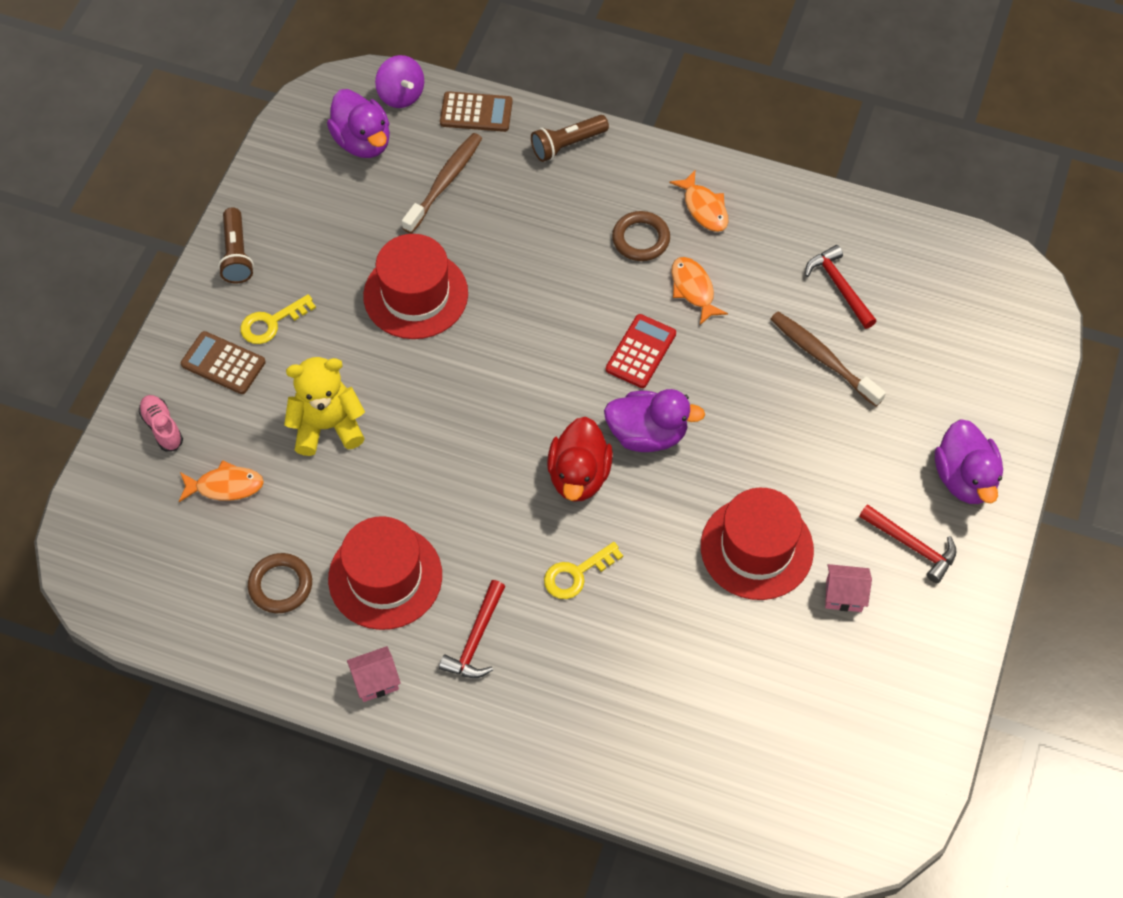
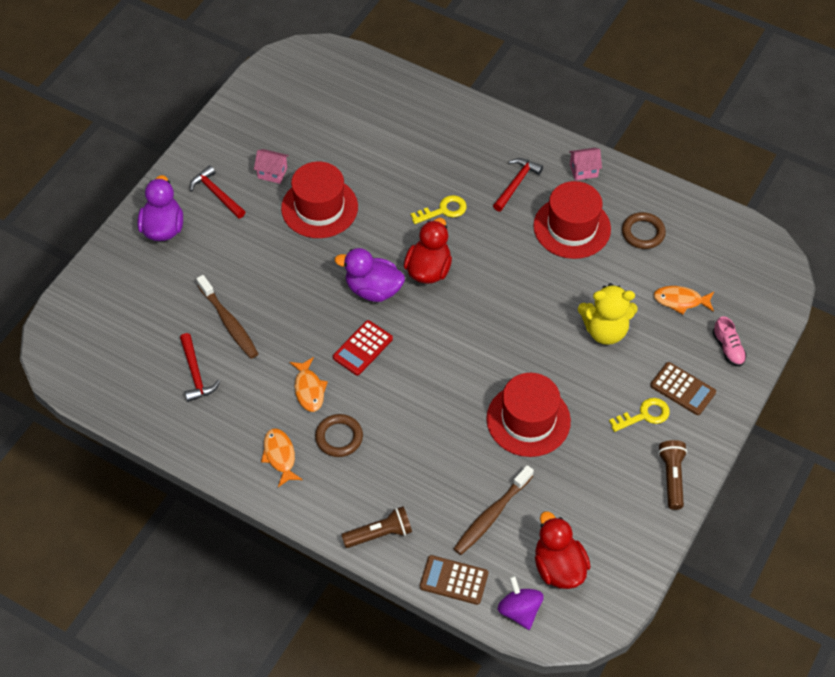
camera: 170 degrees left, 5 degrees down
(363, 141) = (558, 567): purple duck -> red duck

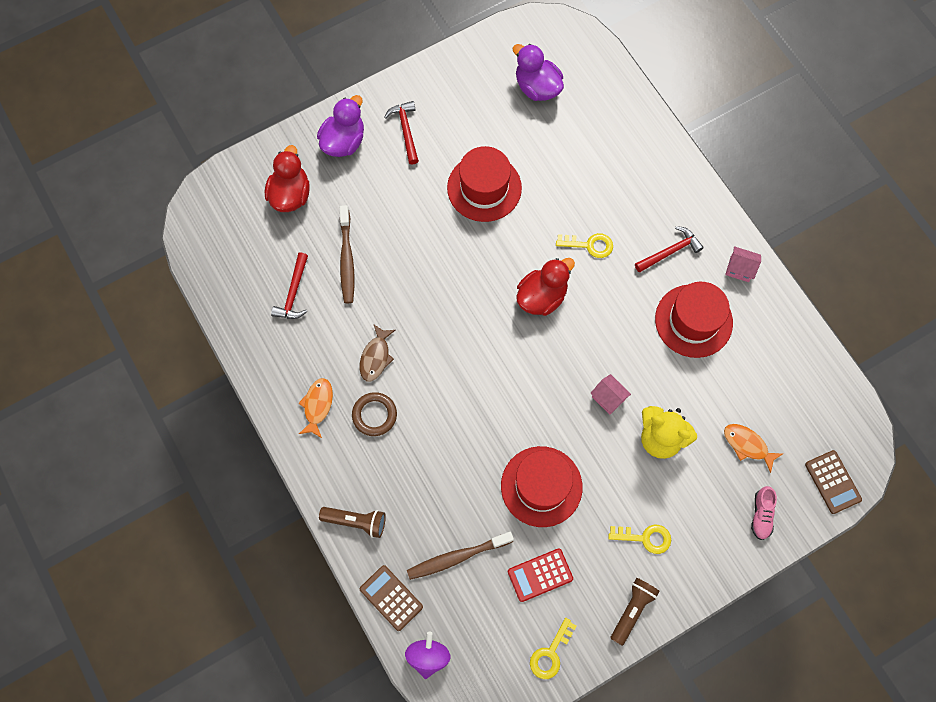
camera: 30 degrees right, 15 degrees up
(272, 173) = (464, 133): pink house -> pink house (608, 398)
(309, 389) = (376, 357): orange fish -> brown fish
(362, 348) = (442, 342): red calculator -> red calculator (540, 575)
(373, 289) = (483, 291): purple duck -> purple duck (537, 87)
(558, 567) = (484, 636): red duck -> red duck (290, 195)
(625, 549) = (550, 653): none -> yellow key
(643, 233) = (755, 359): brown ring -> none
(682, 389) = (695, 532): brown calculator -> brown calculator (832, 482)

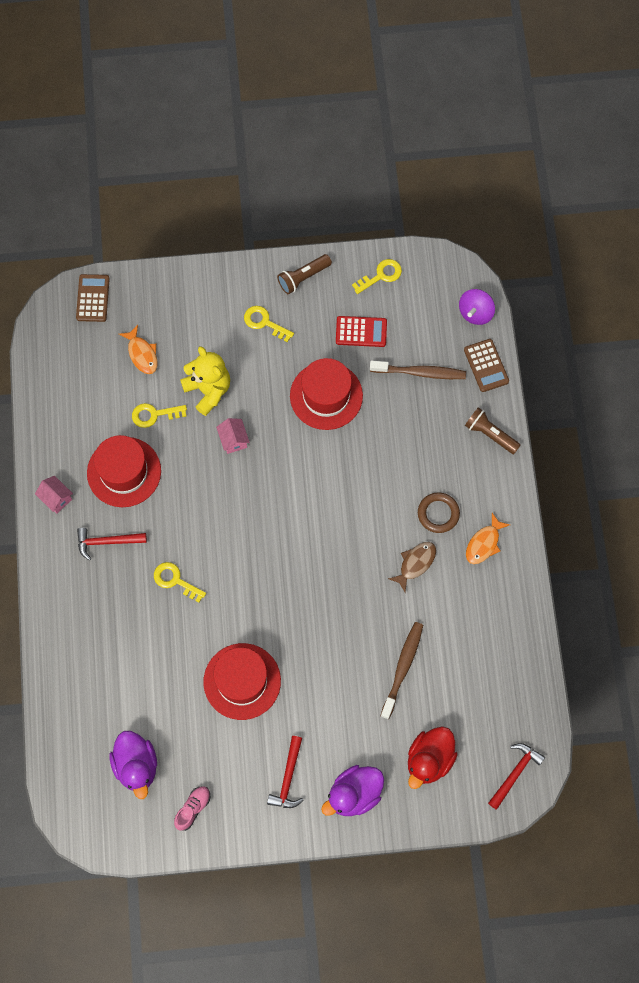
camera: 155 degrees left, 0 degrees up
(293, 293) = (465, 657): red hammer -> red hammer (515, 773)
(542, 297) = (243, 552): red duck -> none
(698, 388) = (154, 415): none -> yellow key
(761, 515) = (164, 299): pink shoe -> pink shoe (193, 808)

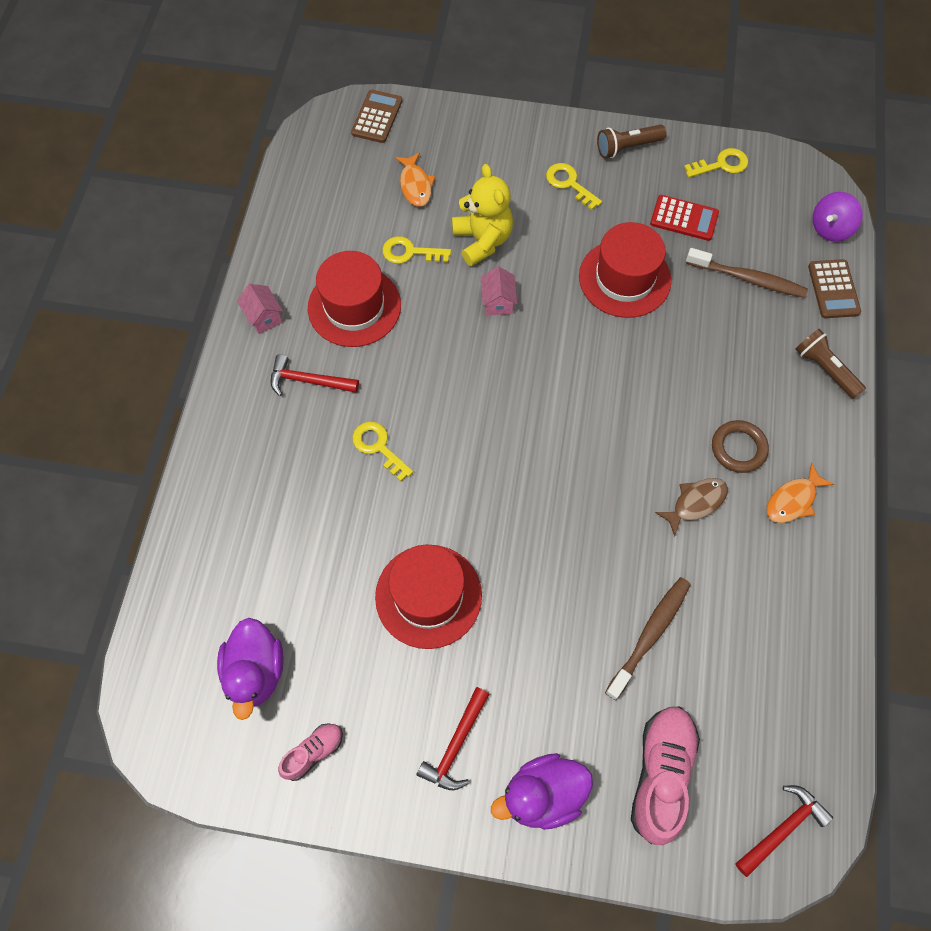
camera: 15 degrees right, 5 degrees down
(429, 759) = (661, 774): red duck -> pink shoe

